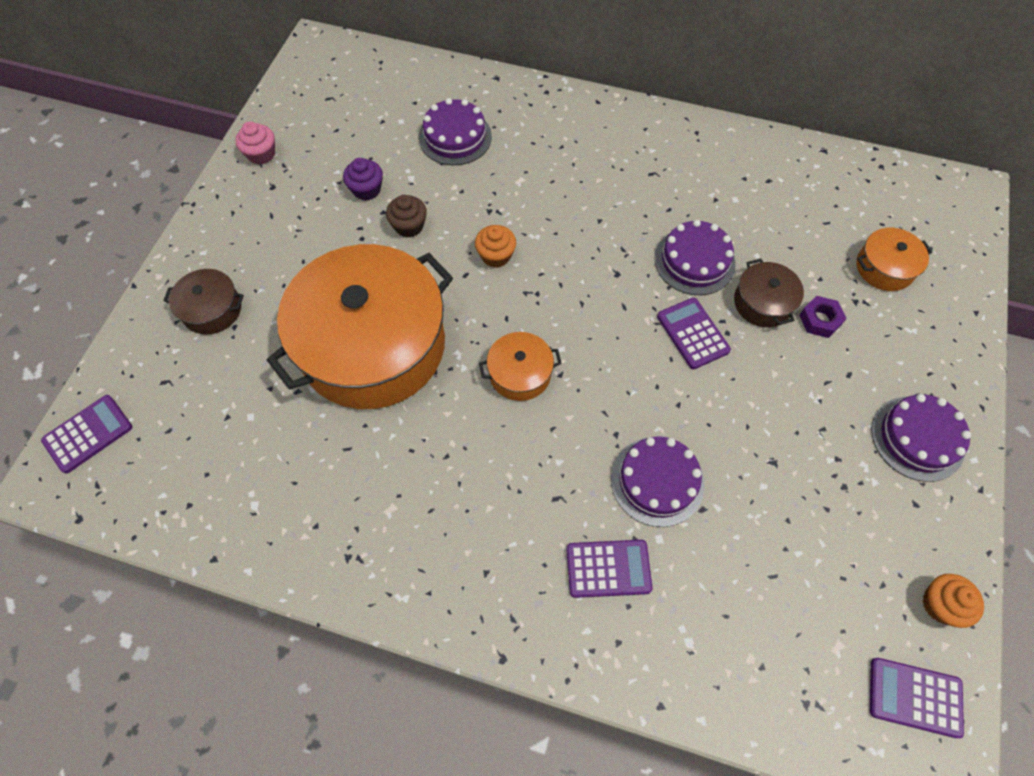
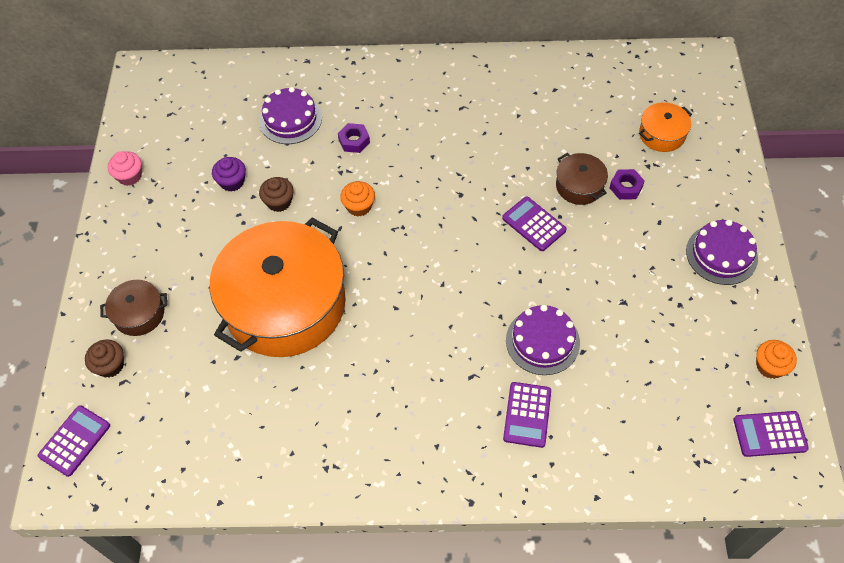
camera: 15 degrees left, 5 degrees down
(159, 359) = (110, 365): none -> brown cupcake
(516, 180) = (354, 141): none -> purple nut
(520, 374) = (411, 292): orange pot -> none
(608, 568) = (527, 415): purple calculator -> purple calculator turned 120 degrees clockwise
(694, 261) = (517, 168): purple cake -> none

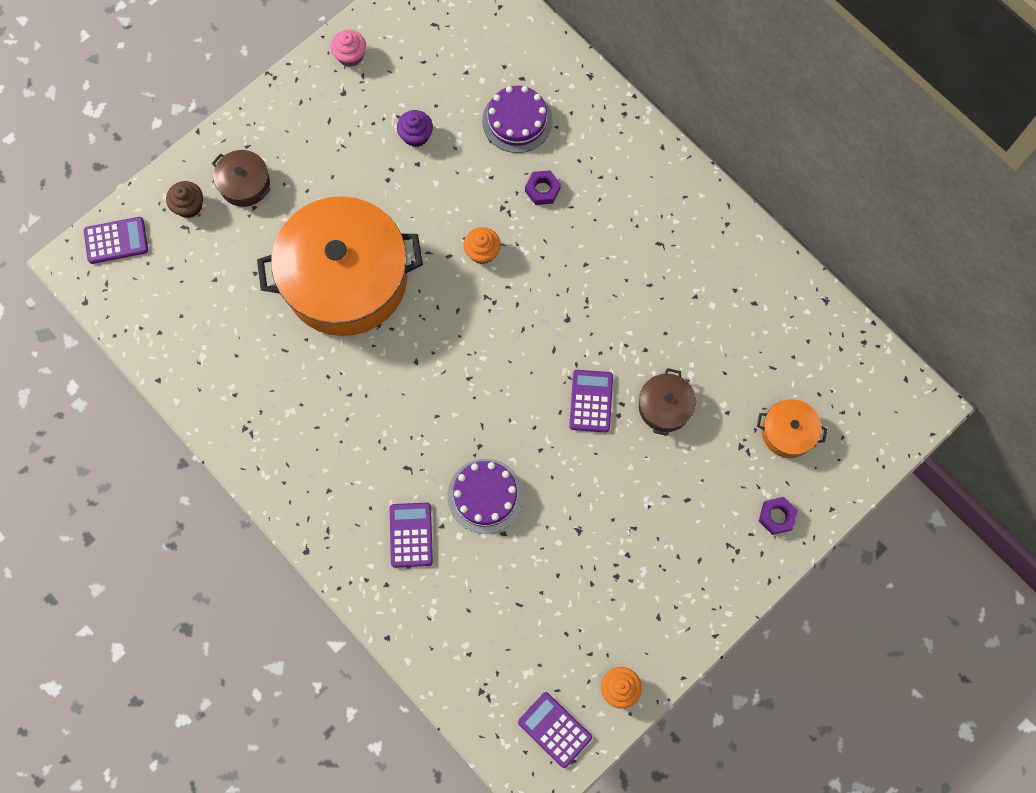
camera: 45 degrees right, 15 degrees up
(279, 202) = (430, 188): brown cupcake -> none
(527, 415) = (411, 535): purple calculator -> purple calculator turned 120 degrees clockwise
(626, 187) = (699, 445): purple nut -> purple nut (776, 516)
(721, 254) = (699, 574): purple cake -> none

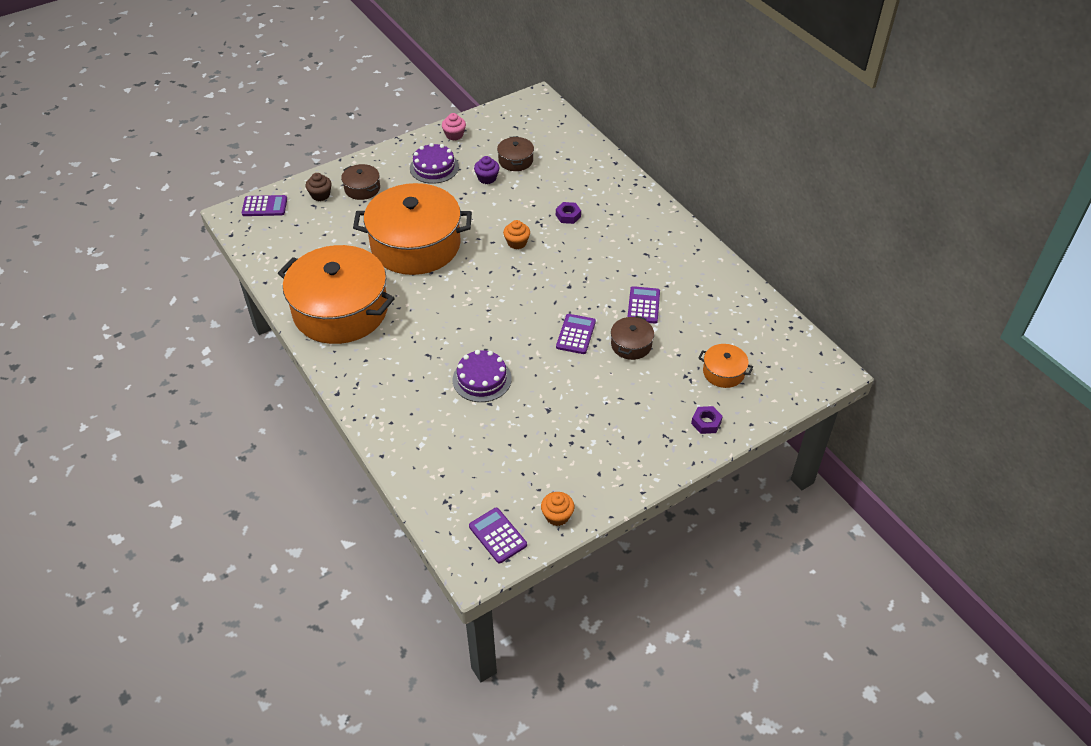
camera: 10 degrees right, 25 degrees down
(273, 412) = (340, 310): none -> orange pot
(411, 535) = (419, 395): purple calculator -> purple calculator (643, 305)
(449, 94) = (515, 161): none -> brown pot
(517, 120) = (559, 179): purple cake -> purple cake (434, 167)

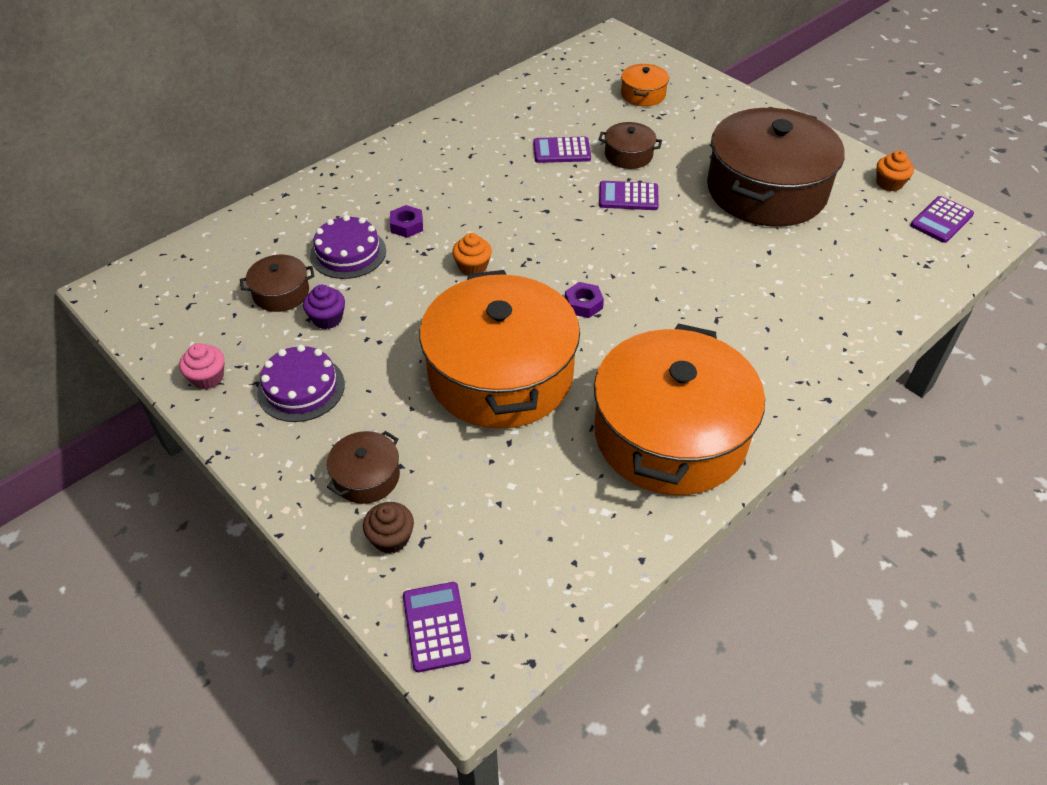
camera: 100 degrees left, 0 degrees up
(482, 379) = (734, 263): purple cake -> purple cake (348, 253)
(566, 423) = (766, 190): none -> brown pot
(706, 423) = (716, 102): purple nut -> purple nut (583, 304)

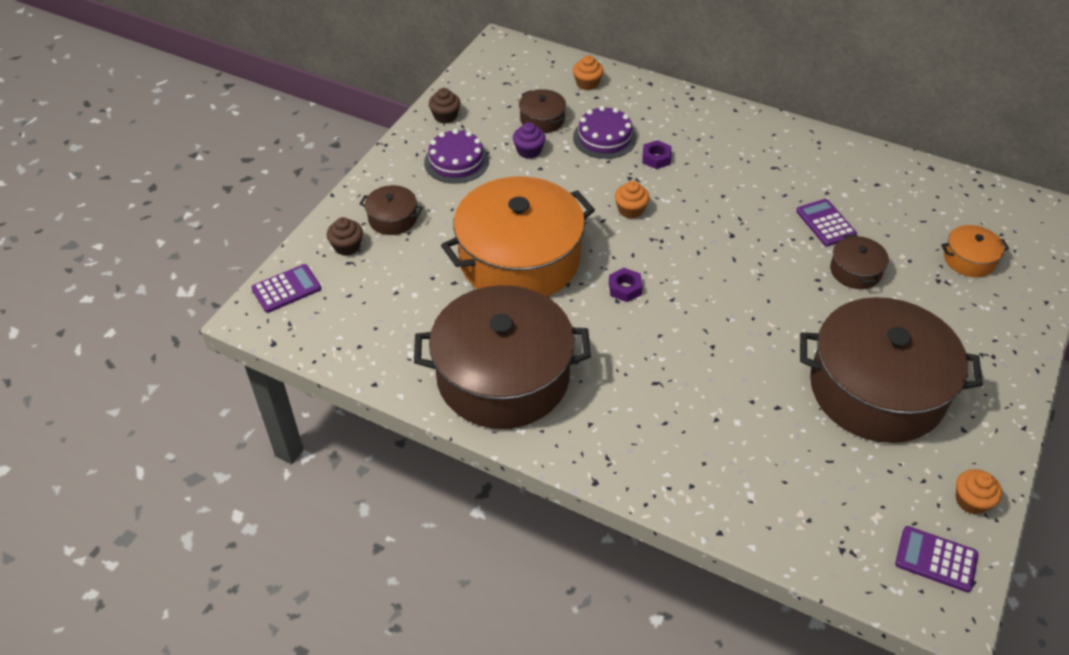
camera: 70 degrees right, 0 degrees up
(207, 377) = (445, 116): pink cupcake -> brown cupcake
(246, 240) = (587, 83): none -> orange cupcake
(628, 197) = (790, 285): purple calculator -> none
(670, 434) = (503, 377): orange pot -> brown pot

